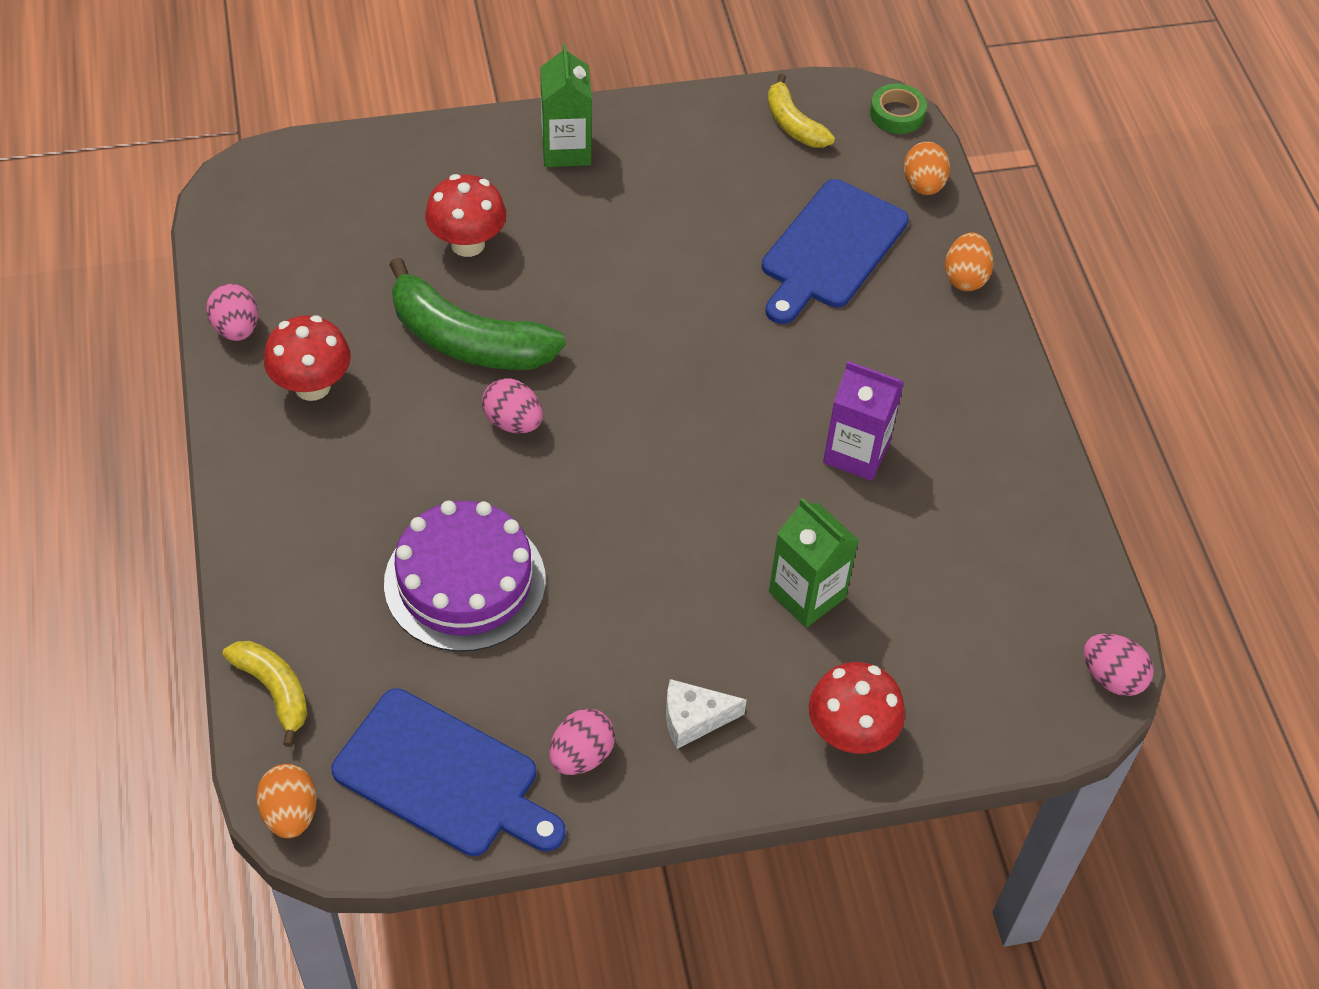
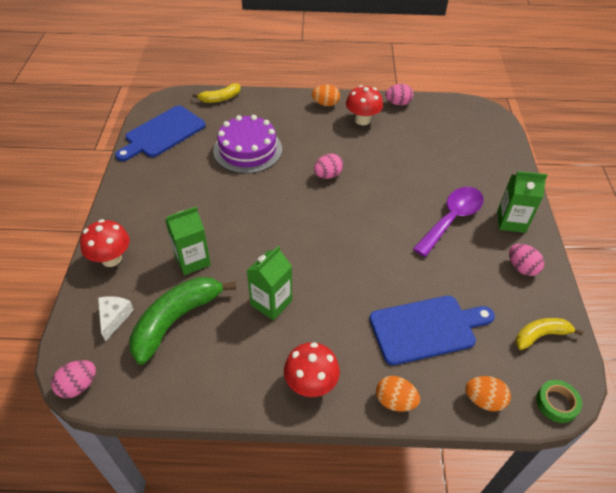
camera: 105 degrees right, 5 degrees down
(290, 813) = (169, 98): orange egg -> orange egg (325, 104)
(467, 244) = (442, 175): red mushroom -> red mushroom (311, 384)
(467, 340) = (380, 167): green banana -> green banana (176, 320)
(581, 755) = (151, 170): pink egg -> pink egg (521, 268)
(583, 227) = (452, 219): none -> purple spoon
(694, 719) = (148, 206): white cheese -> white cheese (114, 318)
(830, 249) = (427, 329): blue cutting board -> blue cutting board turned 120 degrees clockwise
(856, 453) = (271, 303): purple carton -> green carton

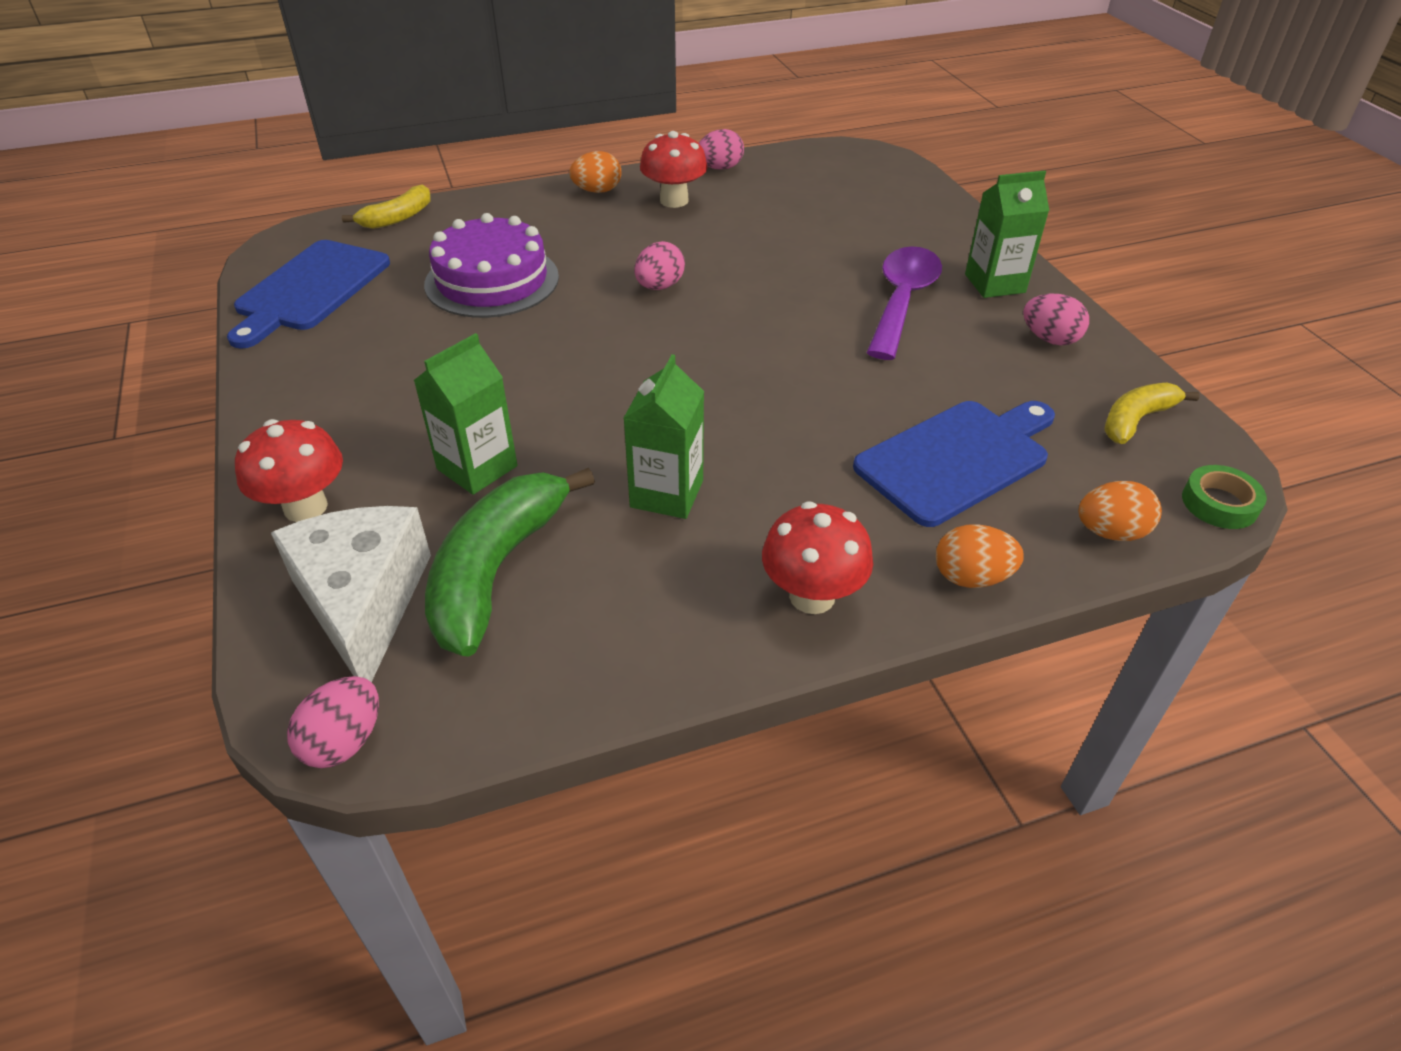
camera: 20 degrees left, 5 degrees down
(114, 318) = (363, 602): white cheese -> white cheese, size x1.97

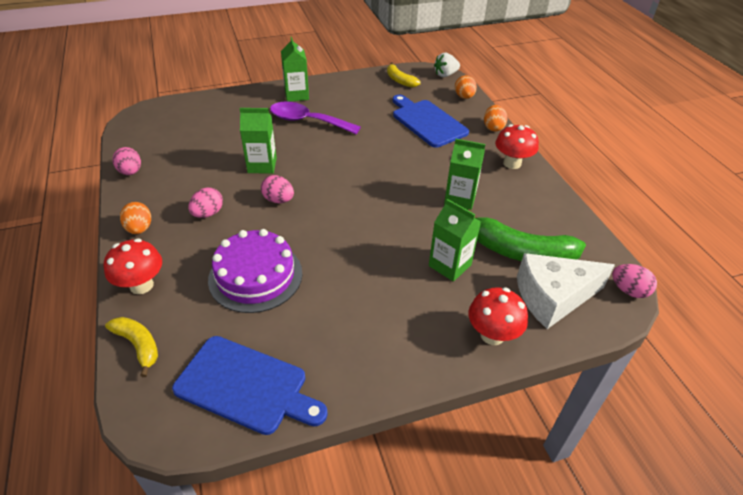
camera: 90 degrees left, 0 degrees up
(674, 200) = (170, 193): red mushroom -> red mushroom (141, 285)
(751, 265) = (262, 165): none -> green carton
(1050, 339) = (344, 89): pink egg -> pink egg (208, 213)
(1219, 503) = (445, 75): green tape -> white strawberry

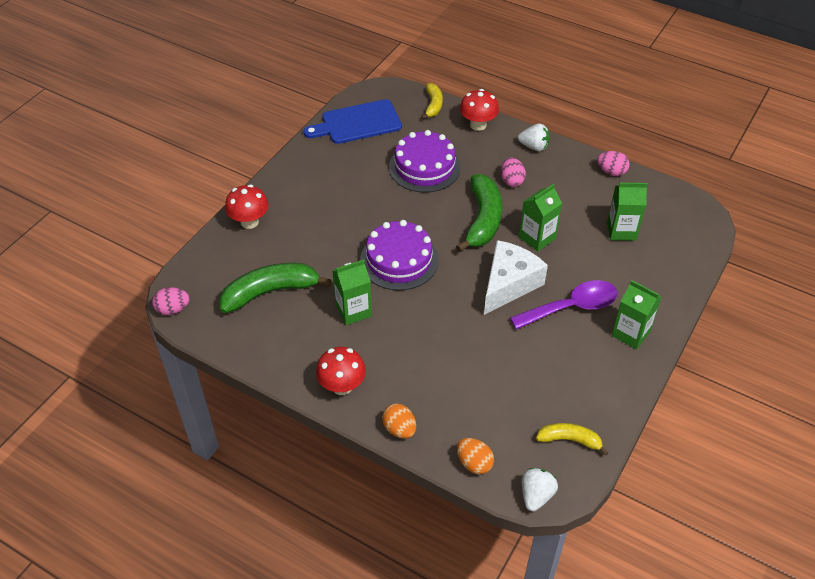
camera: 140 degrees right, 5 degrees up
(138, 345) = (433, 105): yellow banana -> yellow banana turned 90 degrees counterclockwise
(139, 229) = (534, 146): orange egg -> white strawberry
(278, 200) = (483, 219): pink egg -> green banana
(383, 212) = (399, 260): none -> purple cake
(427, 122) = (470, 389): blue cutting board -> none
(450, 265) = (312, 249): green carton -> green carton (621, 231)
(553, 297) = (225, 270): white cheese -> white cheese (509, 284)

